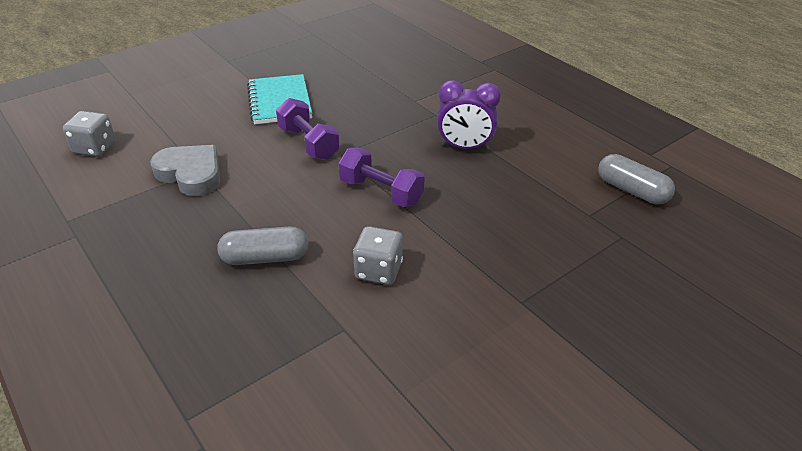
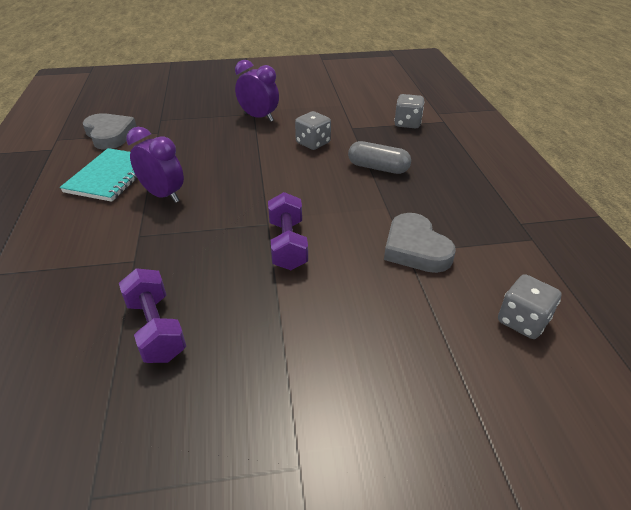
camera: 150 degrees left, 0 degrees up
(254, 381) = (407, 123): none -> grey dice
(279, 101) = (277, 318): turquoise notebook -> turquoise notebook (111, 176)
(381, 192) = (267, 183): purple dumbbell -> purple dumbbell (156, 329)
(503, 295) = (259, 117): none -> purple clock
(631, 190) = (110, 135): grey capsule -> grey heart

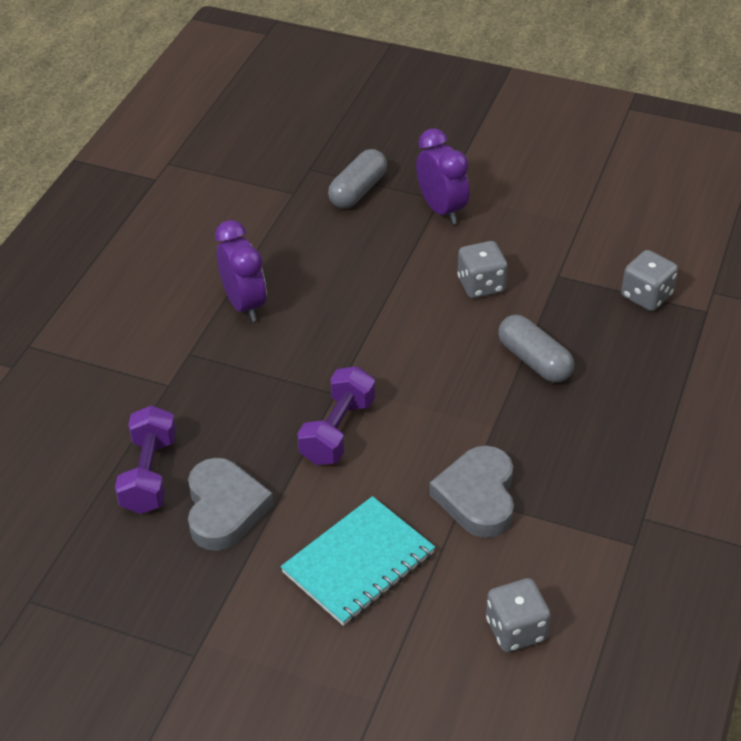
camera: 30 degrees right, 5 degrees up
(110, 135) = (233, 177): grey heart -> grey heart (224, 508)
(111, 176) = (201, 252): turquoise notebook -> turquoise notebook (358, 563)
(200, 121) = (358, 191): none -> grey capsule

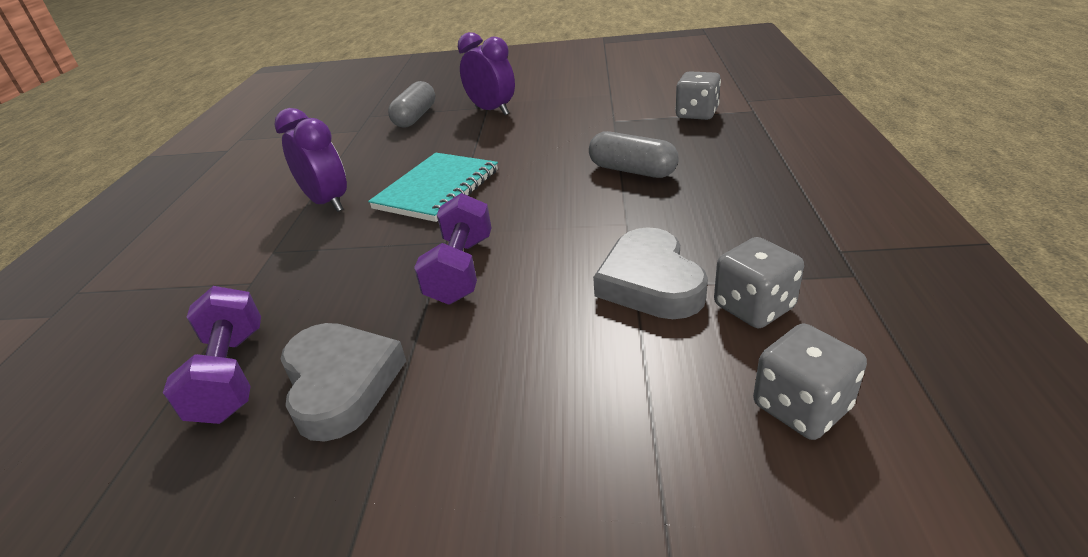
camera: 15 degrees left, 10 degrees down
(358, 563) = (545, 392): turquoise notebook -> turquoise notebook (437, 189)
(481, 285) = (551, 140): grey dice -> grey dice (753, 307)

